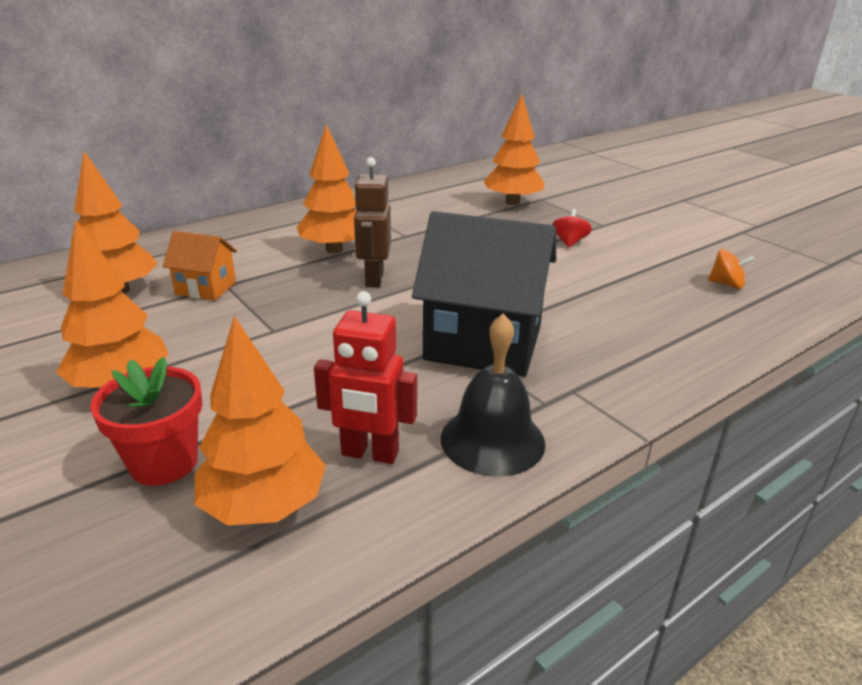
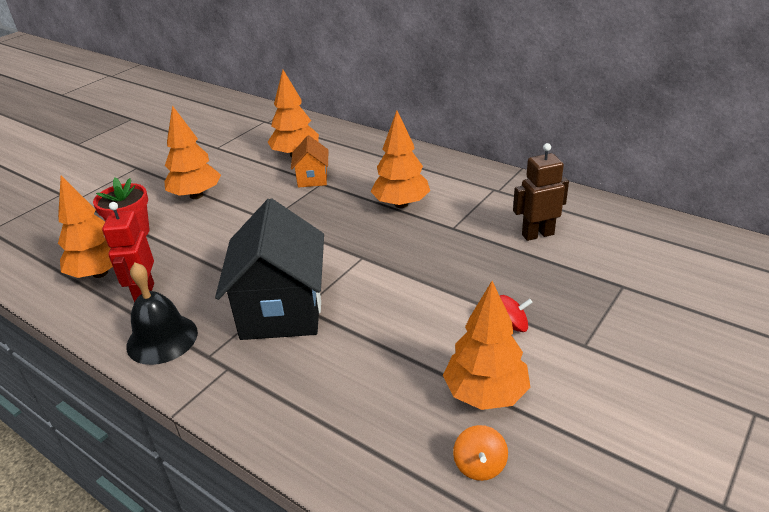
camera: 75 degrees right, 5 degrees up
(374, 279) = (361, 235): brown robot -> brown robot (537, 234)
(512, 202) = (591, 268): orange tree -> orange tree (485, 394)

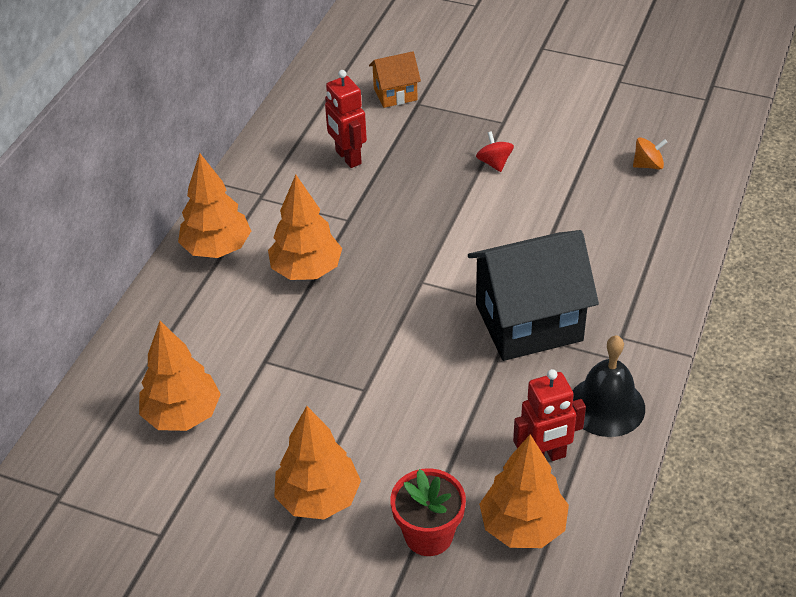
camera: 105 degrees left, 10 degrees up
(312, 178) = (253, 374): orange house -> orange house (395, 94)
(485, 394) = (579, 169): orange tree -> orange tree (217, 248)
(537, 234) = (348, 157): brown robot -> red robot

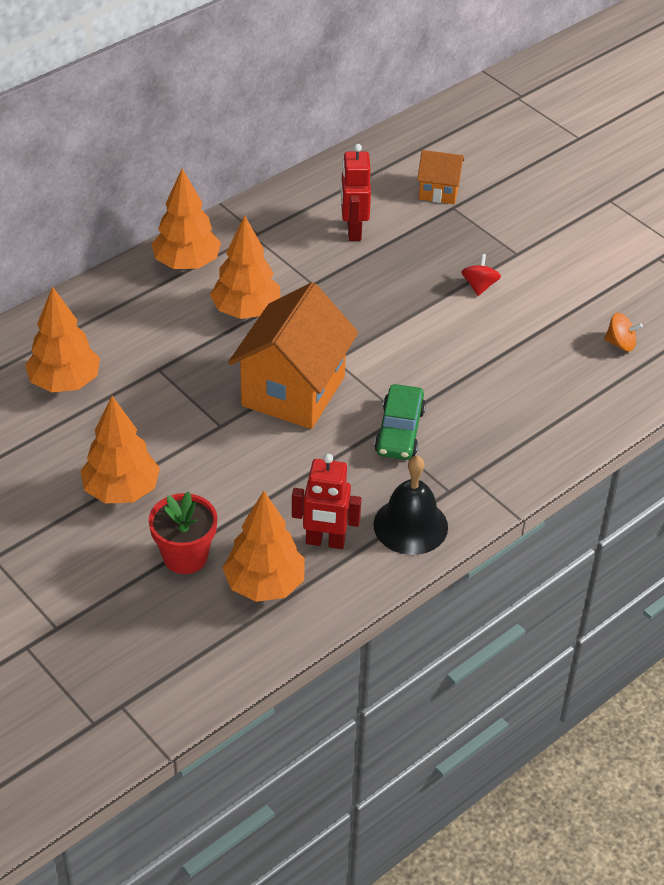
camera: 25 degrees right, 0 degrees up
(406, 327) = (293, 391): none -> orange house
(528, 322) = (399, 431): black house -> green car

